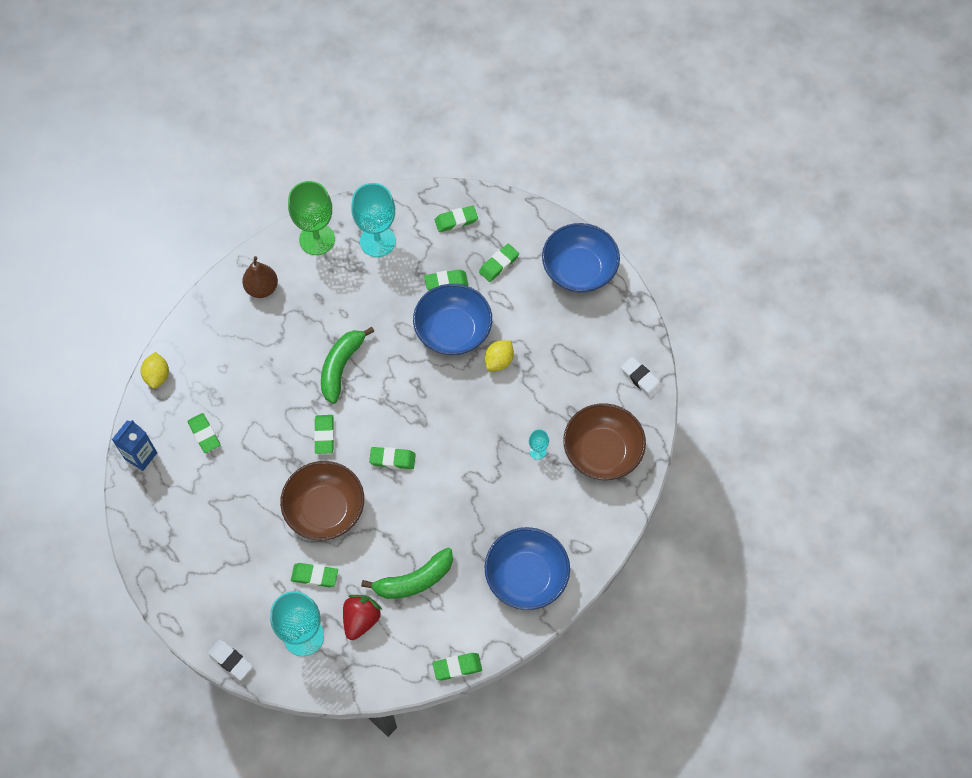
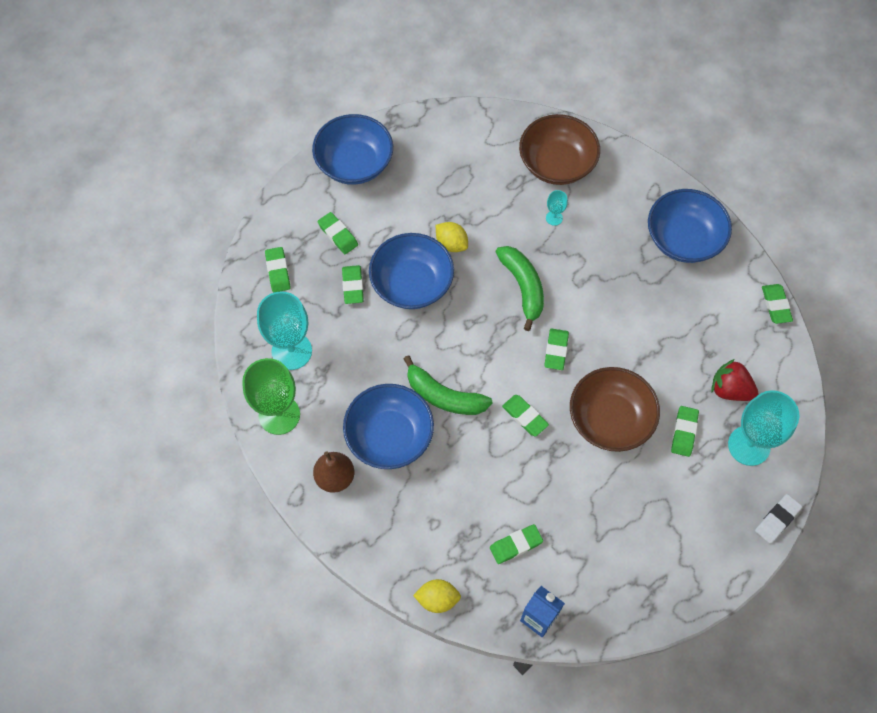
camera: 85 degrees left, 0 degrees up
(301, 326) = (389, 436): none -> blue bowl
(324, 435) = (525, 417): green eraser -> green eraser turned 45 degrees clockwise
(414, 580) = (688, 338): green banana -> green banana (523, 287)
(641, 378) = (482, 124): white eraser -> none

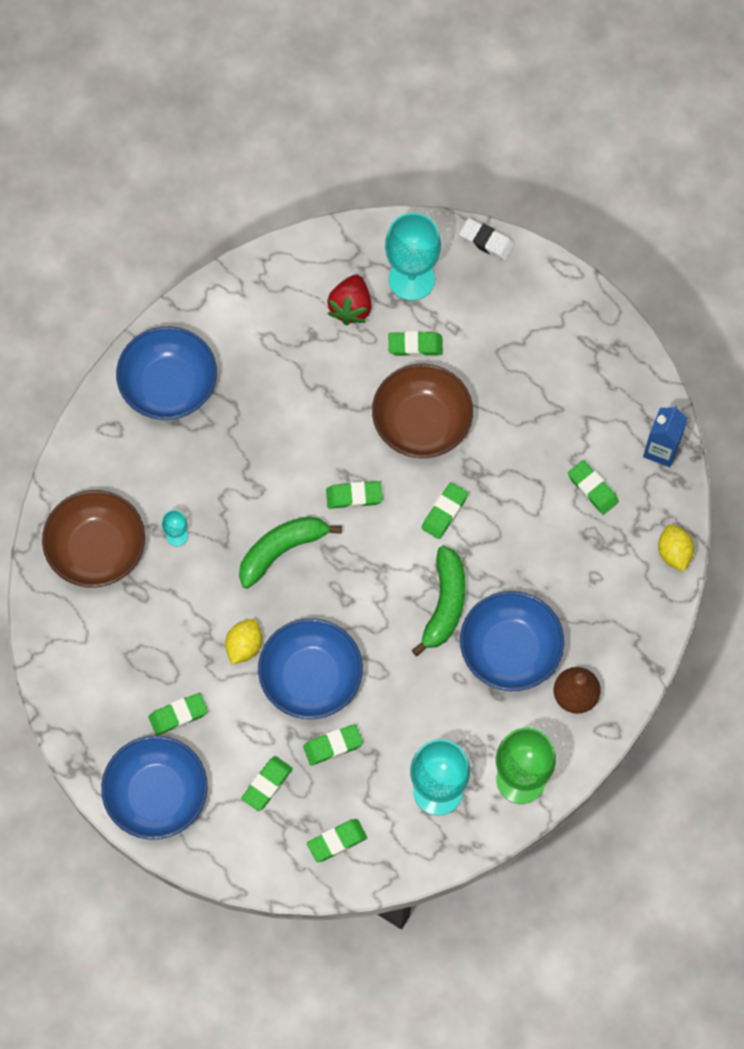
camera: 105 degrees left, 5 degrees up
(775, 305) = (231, 275): green eraser -> green eraser (178, 715)

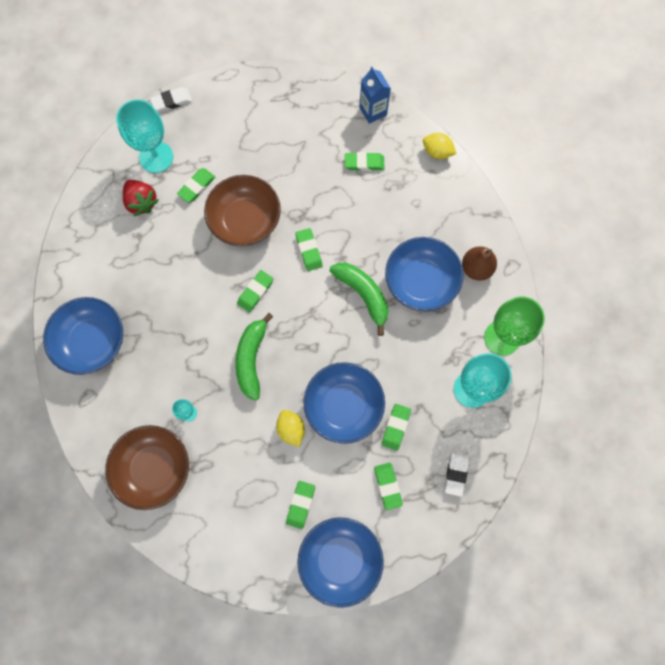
camera: 50 degrees left, 5 degrees up
(337, 841) = (456, 473): green eraser -> white eraser

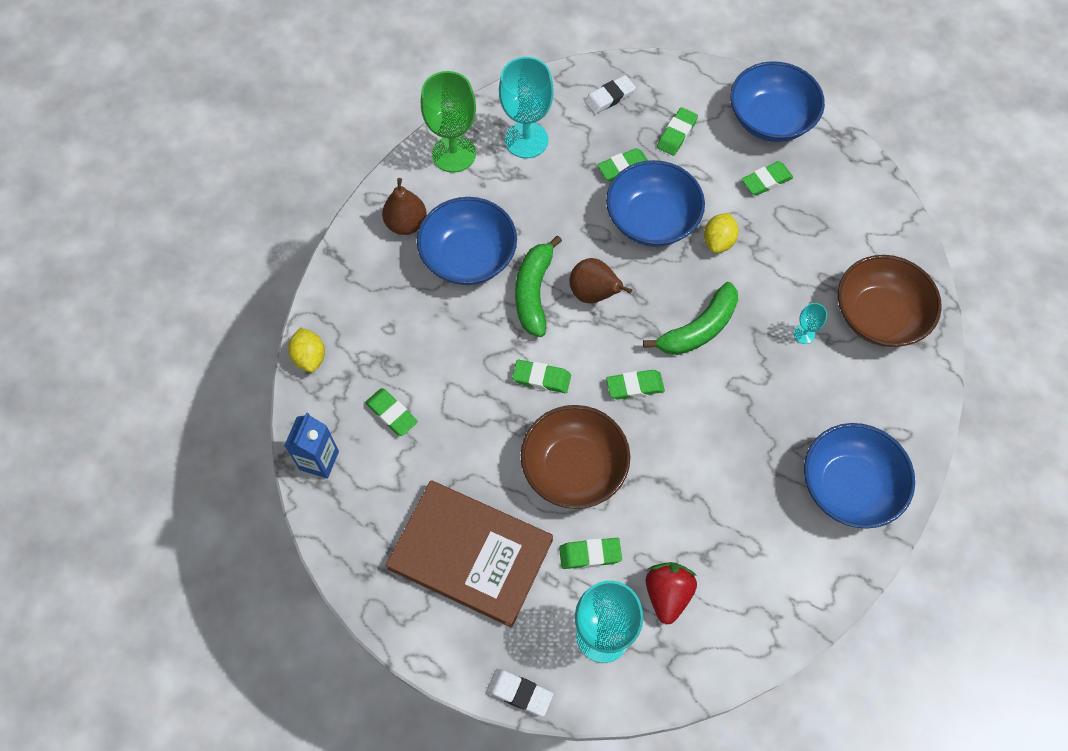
camera: 135 degrees left, 10 degrees down
(254, 136) = (470, 554): none -> brown book
(309, 250) = (541, 378): green eraser -> green eraser turned 75 degrees clockwise
(330, 325) = (594, 294): none -> brown pear

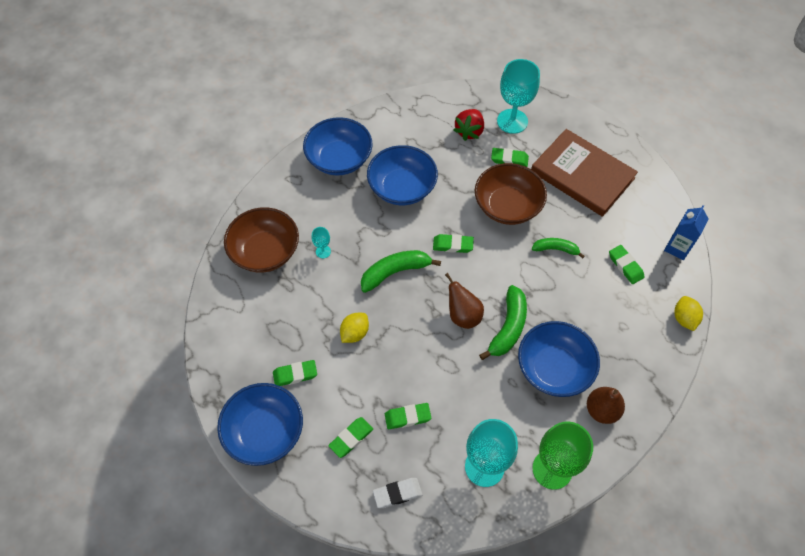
camera: 165 degrees left, 5 degrees down
(492, 415) = (555, 249): none -> green banana
(519, 693) = (565, 107): white eraser -> none
(541, 378) = (516, 265): green eraser -> none
(652, 220) = (400, 364): blue bowl -> blue bowl (402, 188)

